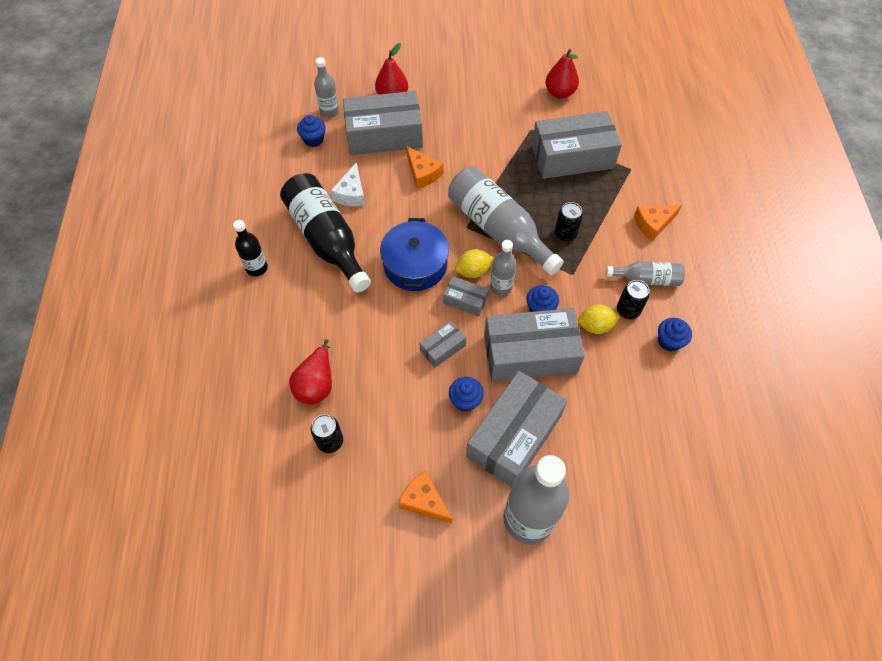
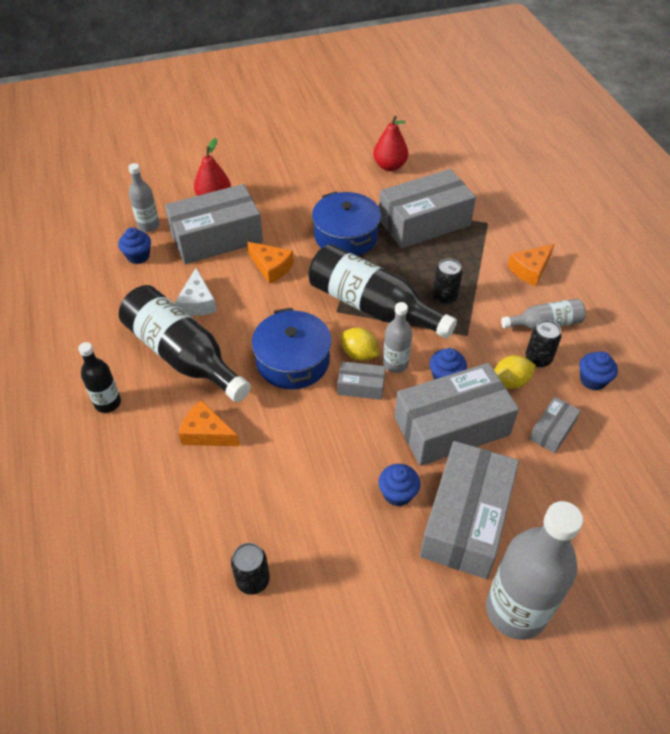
camera: 15 degrees left, 10 degrees down
(316, 384) = (216, 517): red pear -> none
(424, 501) = (388, 621): orange cheese -> orange cheese (206, 433)
(442, 348) = (352, 442): grey box -> grey box (552, 430)
(473, 271) = (359, 354): yellow lemon -> yellow lemon turned 75 degrees clockwise
(497, 156) = (346, 236): none -> blue pot
(498, 229) = (372, 306): grey bottle -> black bottle

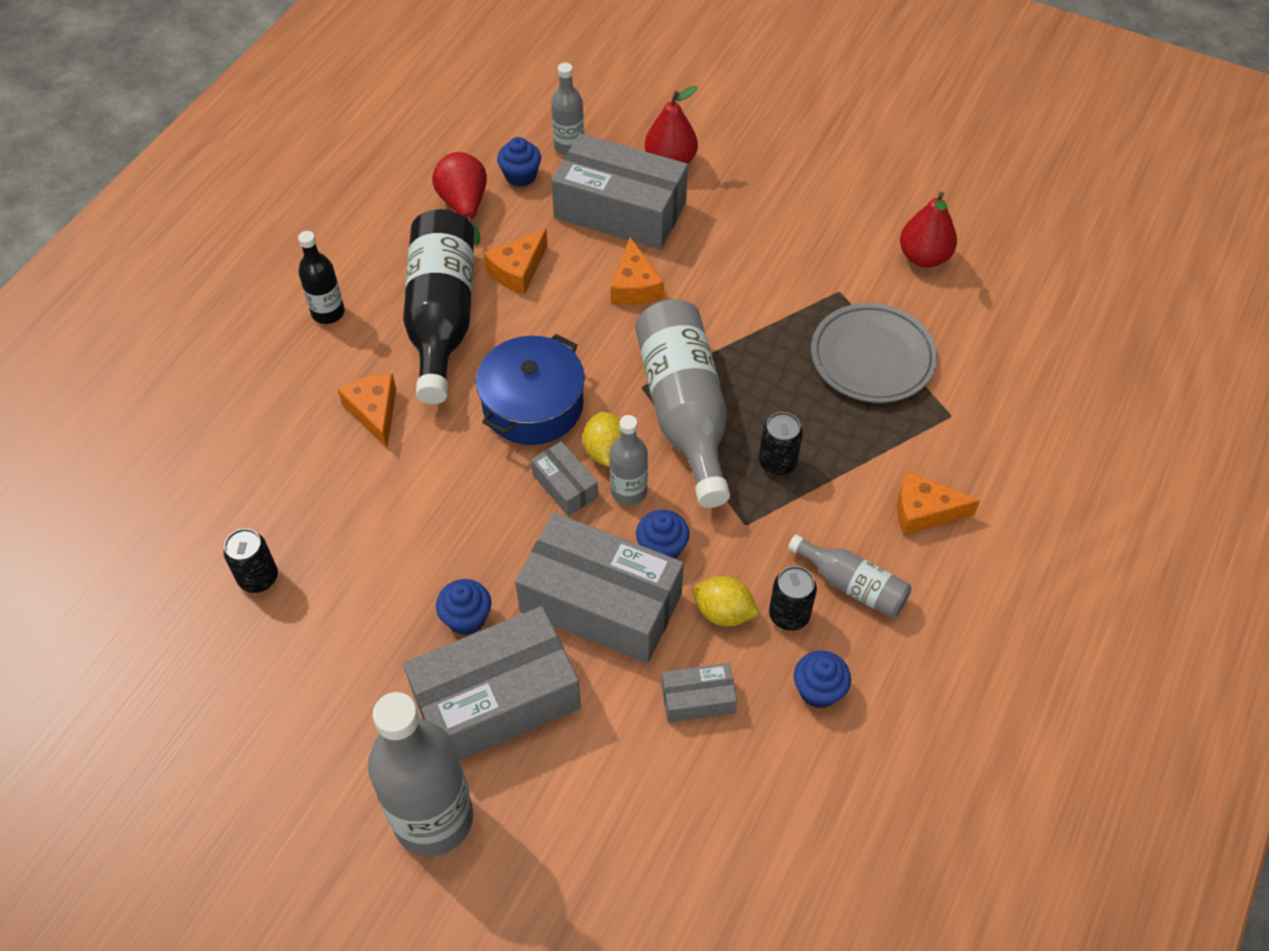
camera: 45 degrees right, 5 degrees up
(123, 291) = (464, 206): none -> red pear
(197, 302) = (518, 270): white cheese -> orange cheese
(346, 236) = (759, 308): blue pot -> none
(372, 306) = (684, 411): black bottle -> grey bottle
(424, 222) = (872, 358): grey box -> grey plate

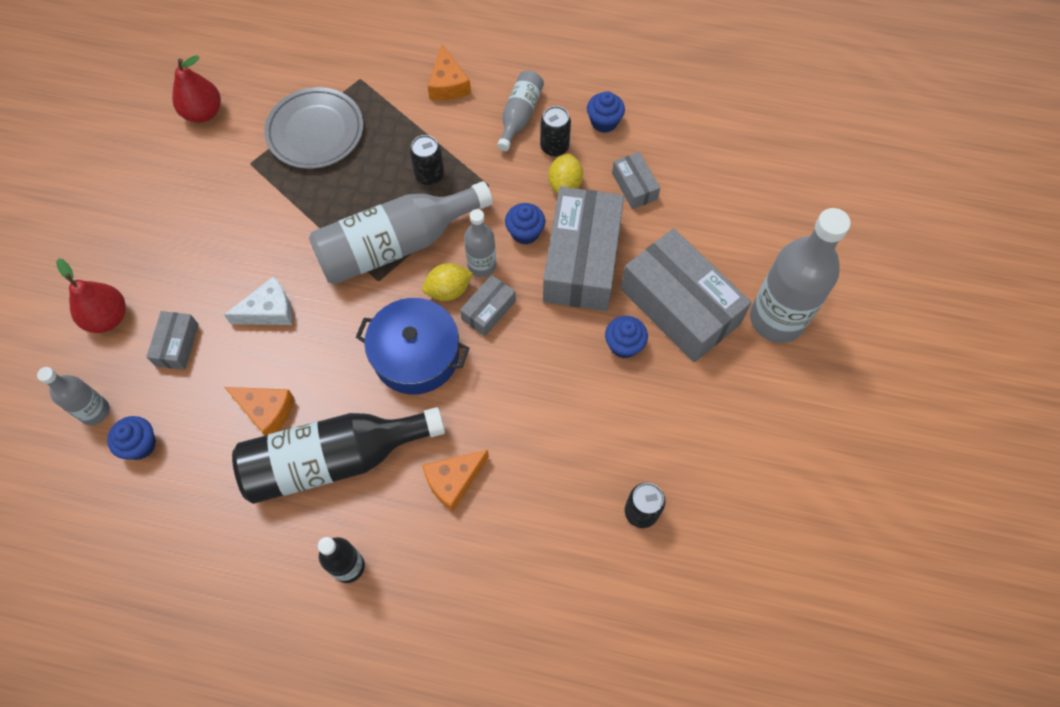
camera: 105 degrees left, 10 degrees up
(464, 206) = (188, 485): red pear -> none
(620, 210) = (177, 345): grey box -> grey box, size x0.46
(635, 286) = (269, 311): orange cheese -> white cheese

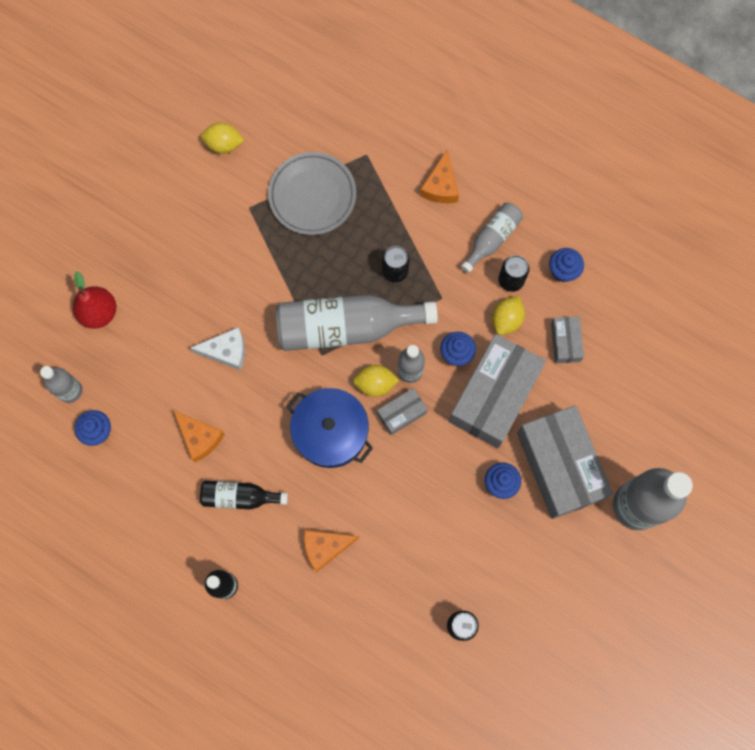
camera: 20 degrees right, 10 degrees up
(177, 345) = (146, 356): grey box -> none
(203, 113) = (224, 144): red pear -> yellow lemon
(334, 460) = (239, 497): black bottle -> black bottle, size x0.52

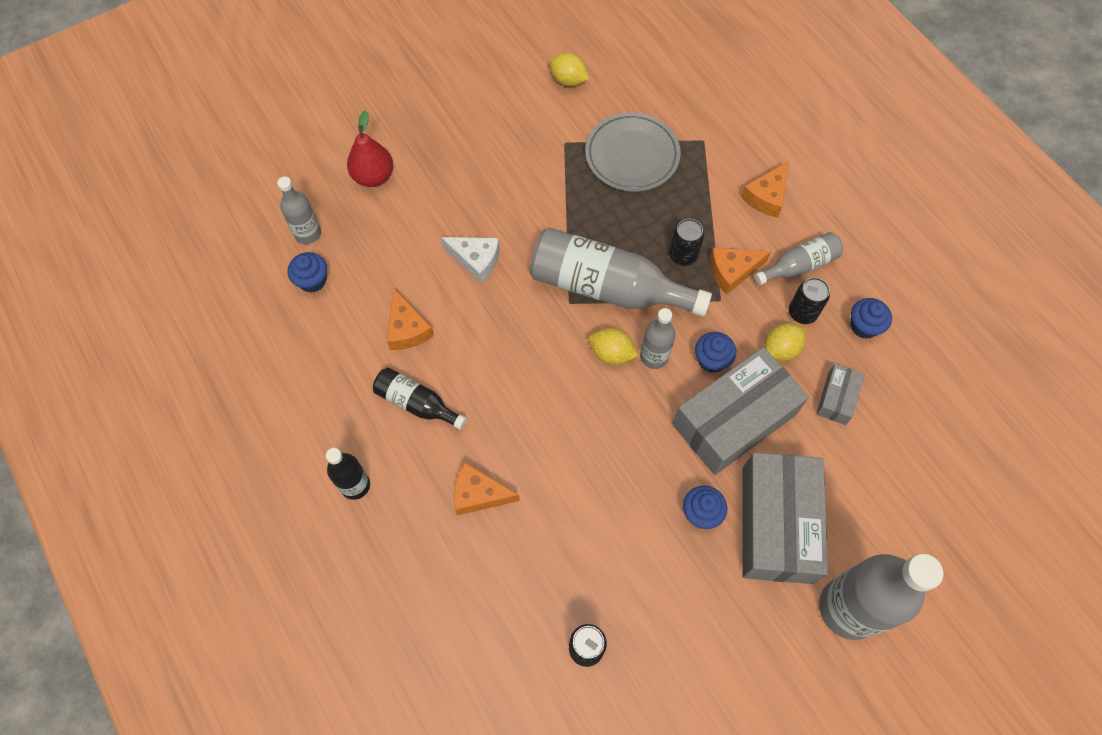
camera: 25 degrees right, 10 degrees down
(330, 432) = (542, 380): blue pot -> none
(402, 413) = (625, 394): grey box -> none
(441, 268) = (732, 271): none -> orange cheese

